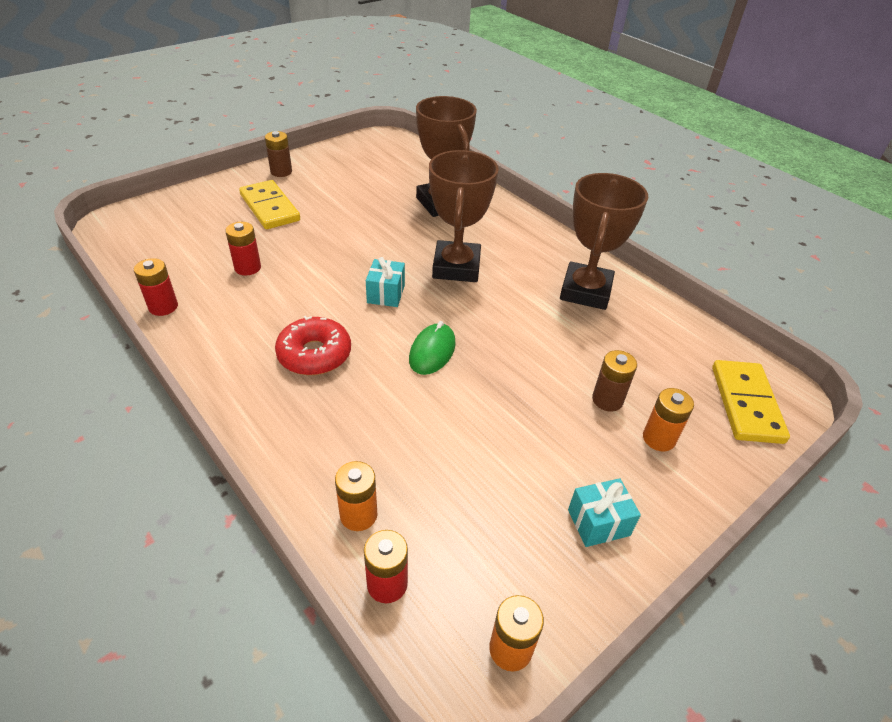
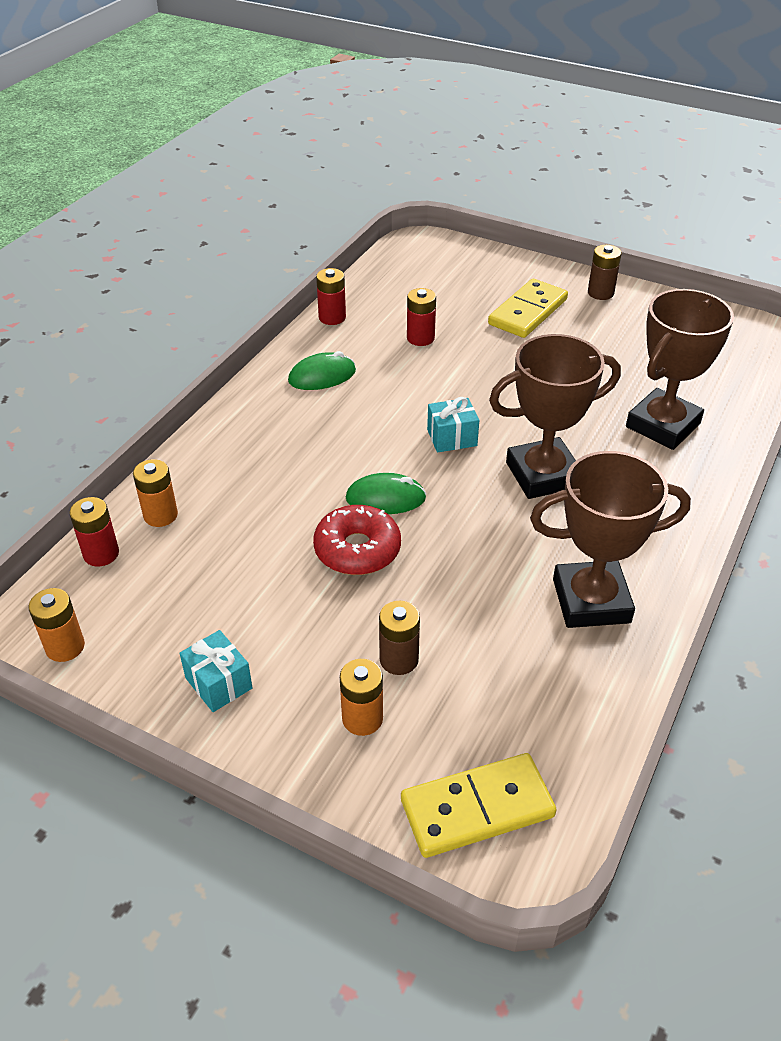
camera: 70 degrees right, 0 degrees up
(244, 339) = (322, 376): none -> green mouse
(314, 354) = (330, 423): red donut -> red donut (357, 549)

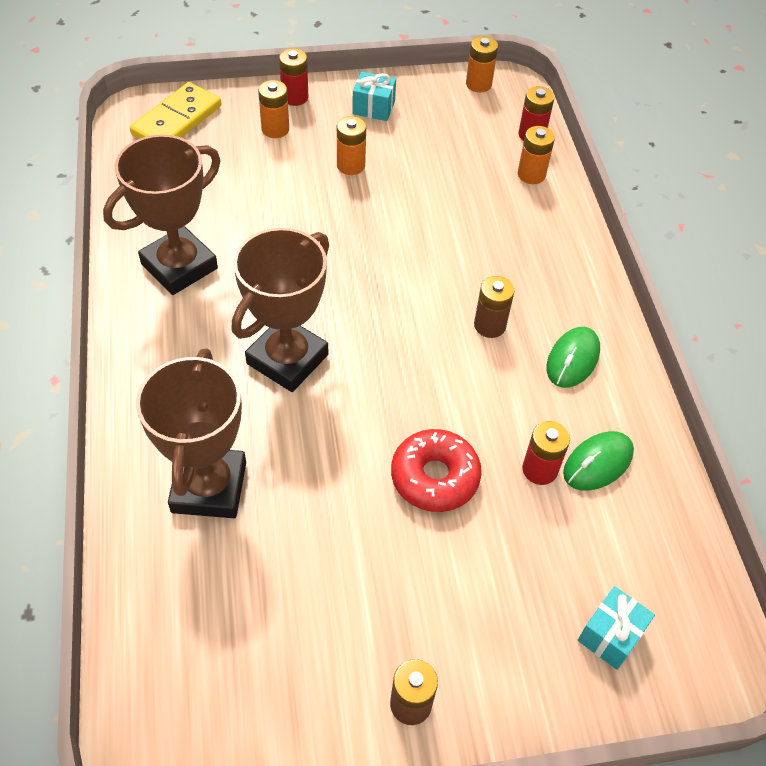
camera: 140 degrees right, 10 degrees up
(322, 620) = (351, 165): none -> orange battery
(332, 317) = (653, 445): red battery -> red battery (295, 97)
(357, 549) = (375, 219): red donut -> red donut (434, 477)
(385, 498) = (394, 268): green mouse -> green mouse (597, 463)
(399, 659) = (282, 167): brown battery -> brown battery (489, 325)
(452, 438) = (395, 355): turquoise gift -> turquoise gift (610, 635)
(528, 312) = (468, 595): yellow domino -> none

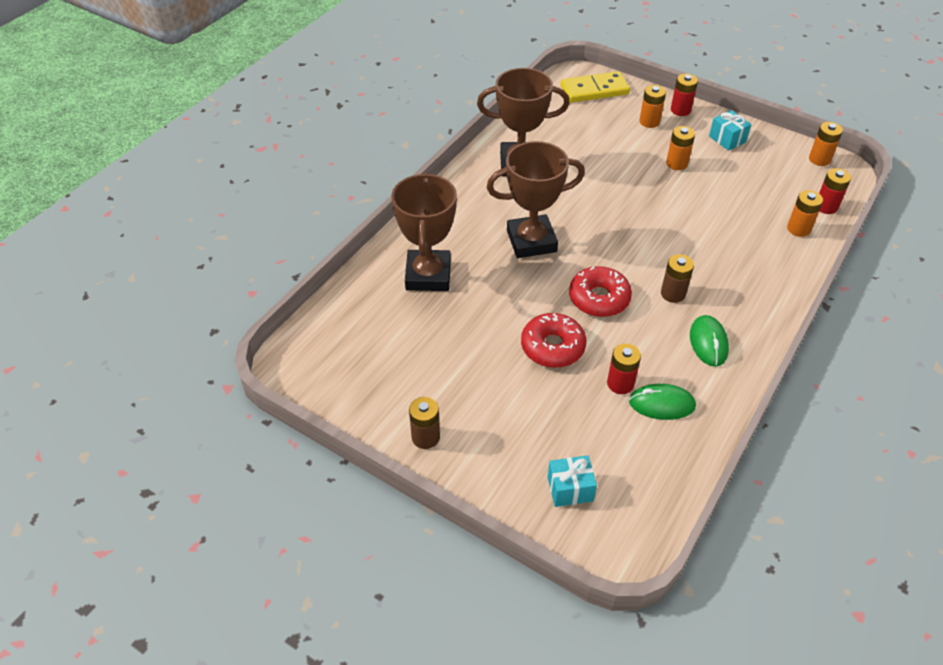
camera: 45 degrees right, 5 degrees down
(209, 487) = (428, 275): brown trophy -> brown trophy turned 45 degrees counterclockwise
(425, 382) = (599, 298): none -> red donut
(572, 359) = (708, 343): green mouse -> green mouse turned 75 degrees counterclockwise

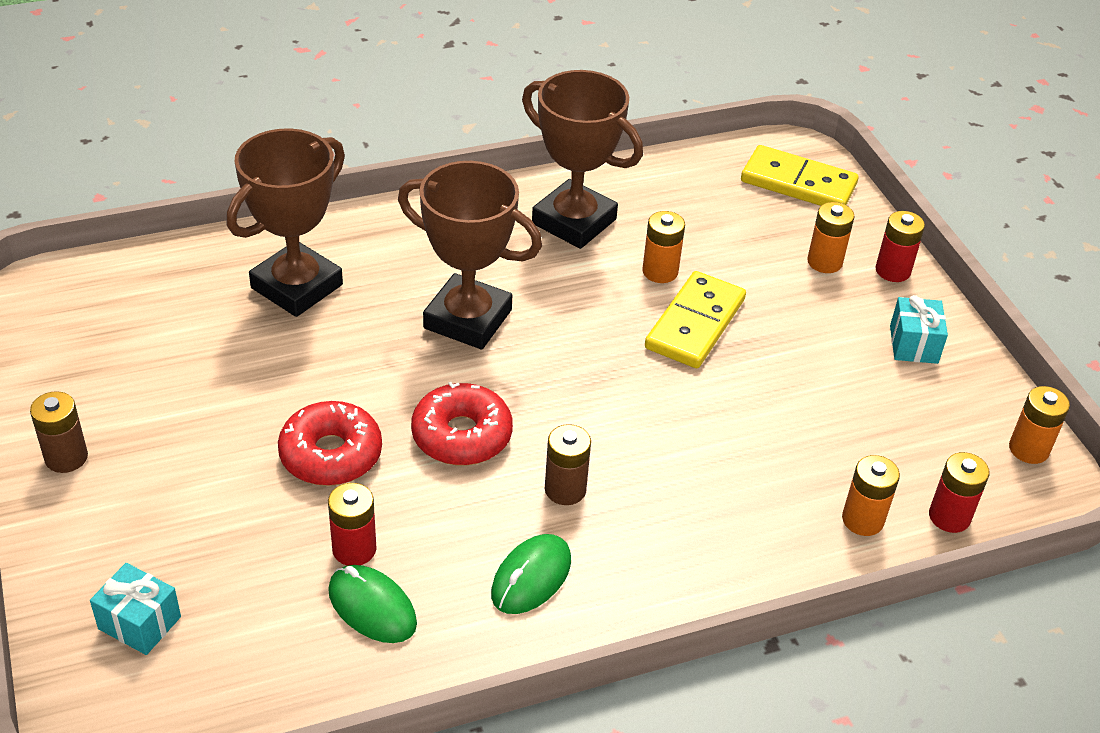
camera: 35 degrees right, 5 degrees down
(632, 182) = (695, 324): none -> yellow domino
(676, 163) = (792, 335): orange battery -> orange battery (660, 271)

